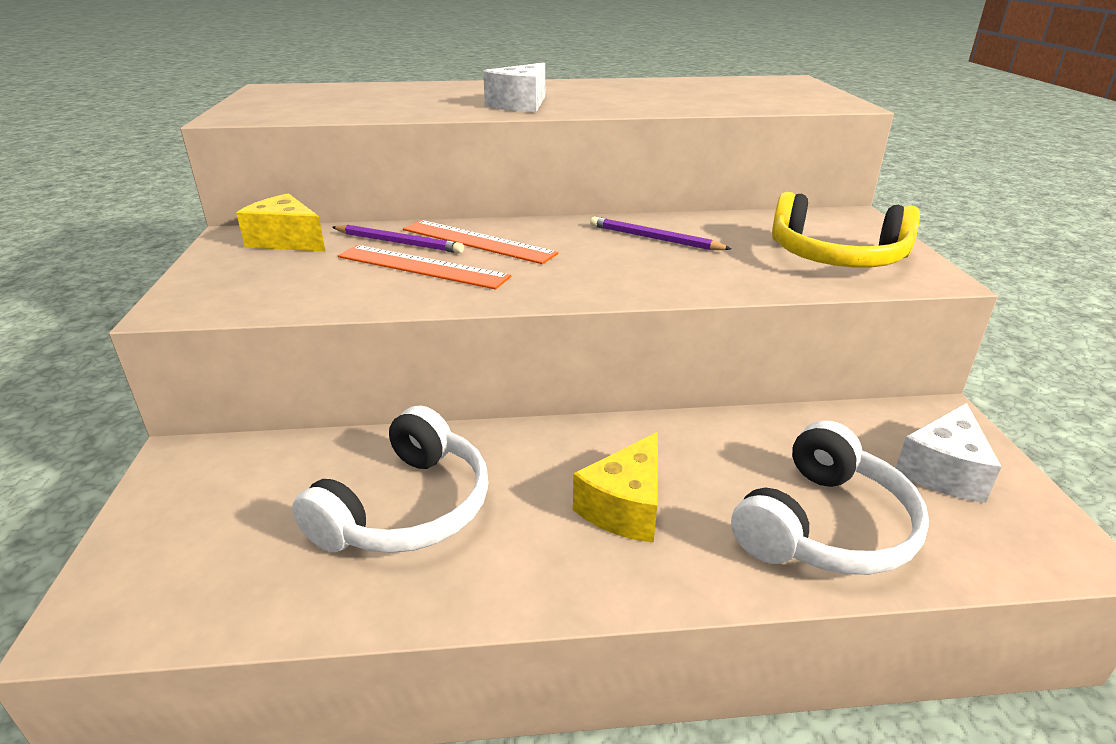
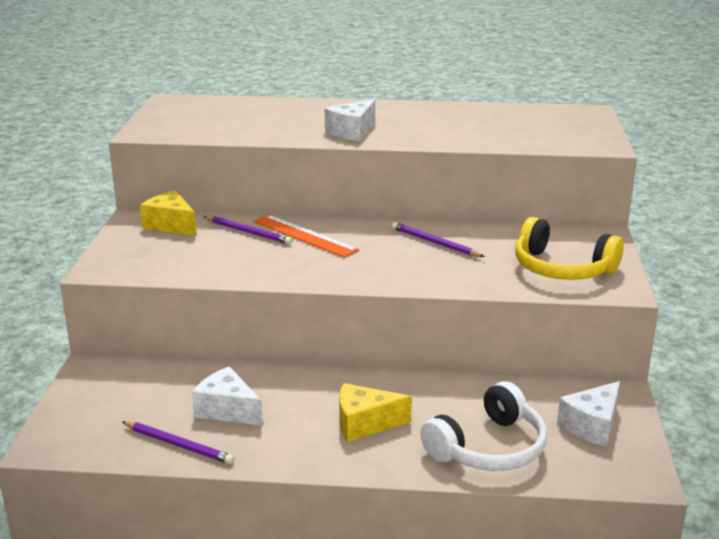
camera: 10 degrees right, 5 degrees down
(334, 586) = (178, 445): none -> purple pencil
(406, 508) = (227, 410): white headphones -> white cheese
(421, 267) = (260, 253): orange ruler -> none
(625, 507) = (365, 424): yellow cheese -> yellow cheese turned 45 degrees clockwise

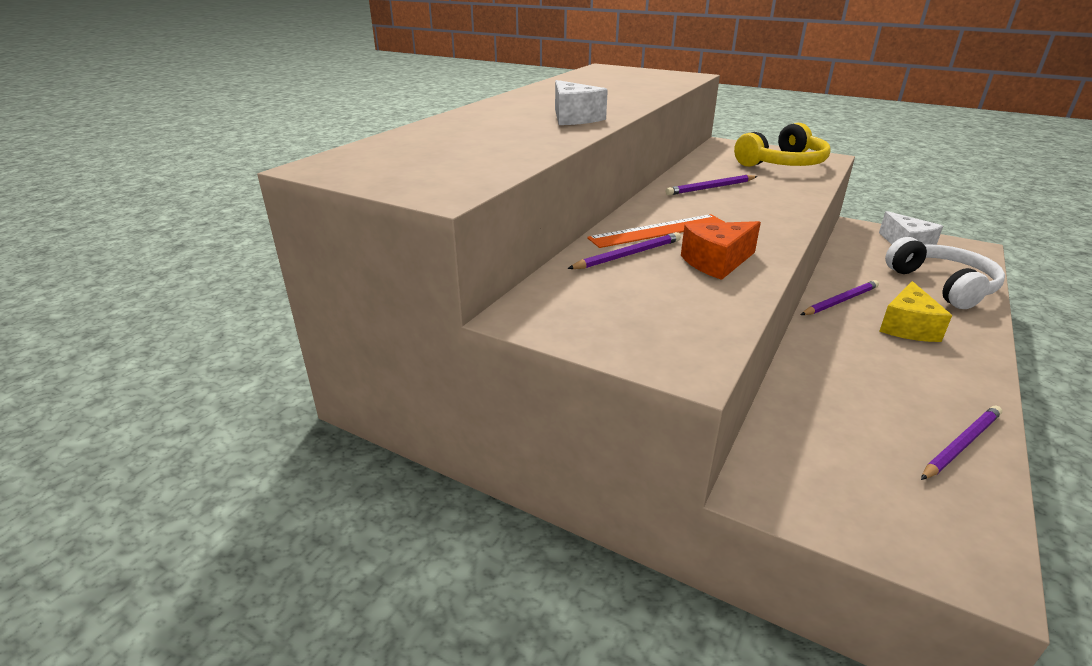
camera: 65 degrees left, 5 degrees up
(171, 225) = (567, 295): yellow cheese -> none
(227, 410) = (881, 397): white cheese -> none
(258, 262) = (717, 262): none -> orange cheese
(392, 386) = (840, 301): none -> purple pencil

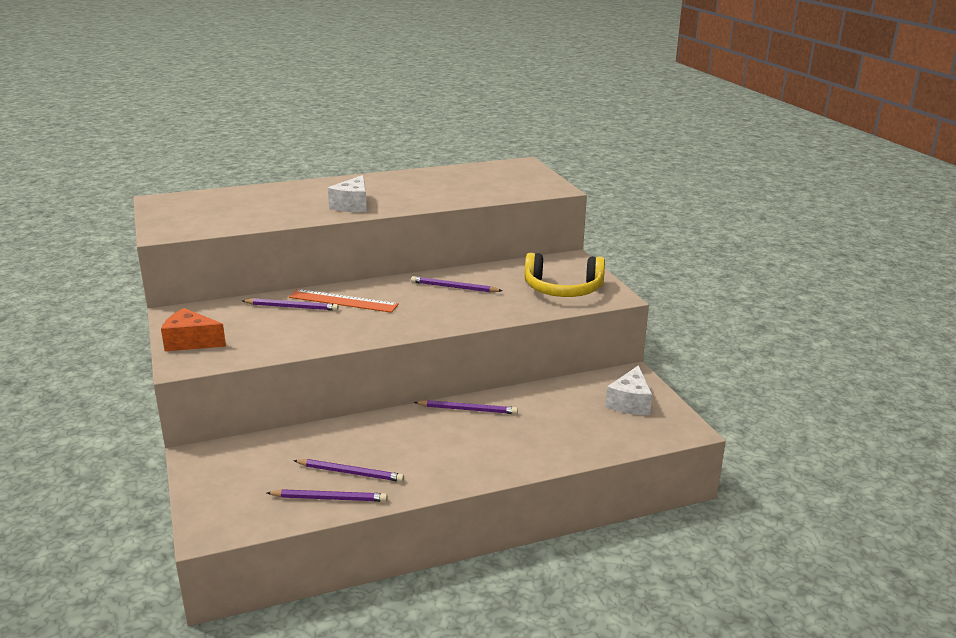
camera: 40 degrees right, 5 degrees down
(717, 262) = (323, 330): orange cheese -> orange cheese (191, 342)
(907, 327) = (468, 443): yellow cheese -> none
(911, 407) = (350, 472): none -> purple pencil
(942, 285) = (571, 436): white headphones -> none

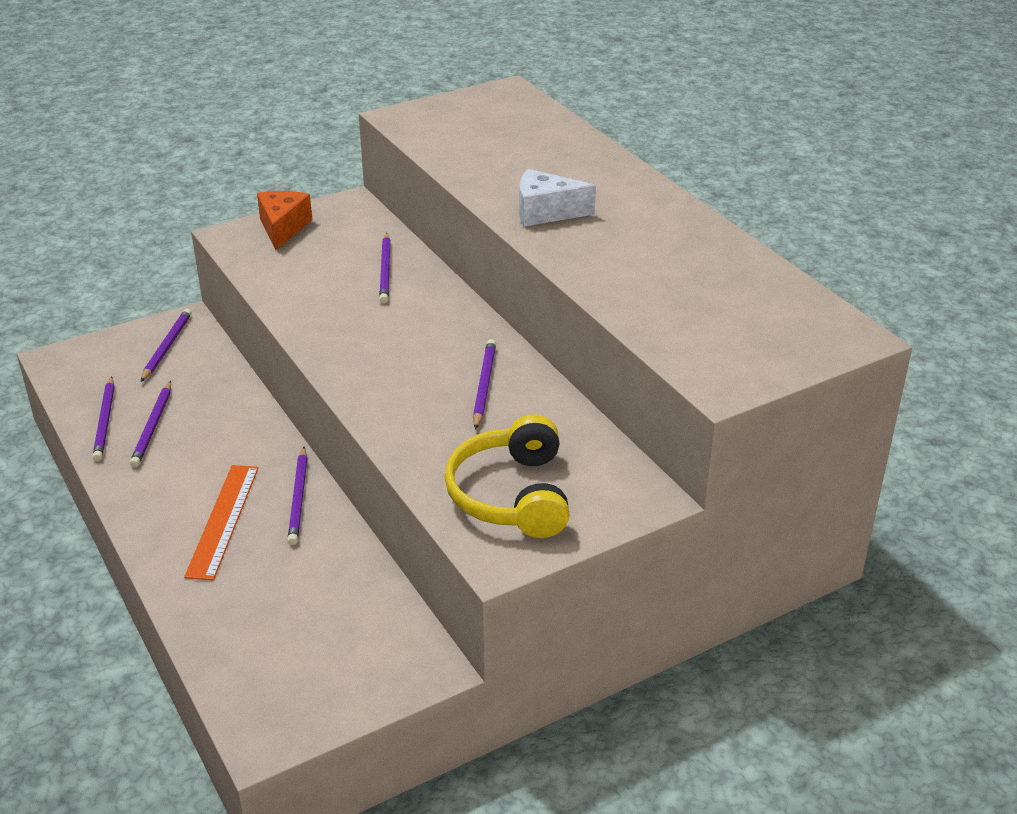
camera: 80 degrees right, 10 degrees up
(232, 466) = (166, 347): none -> purple pencil
(343, 301) = (412, 303): orange ruler -> orange ruler (223, 520)
(630, 403) = (338, 667): white cheese -> none

